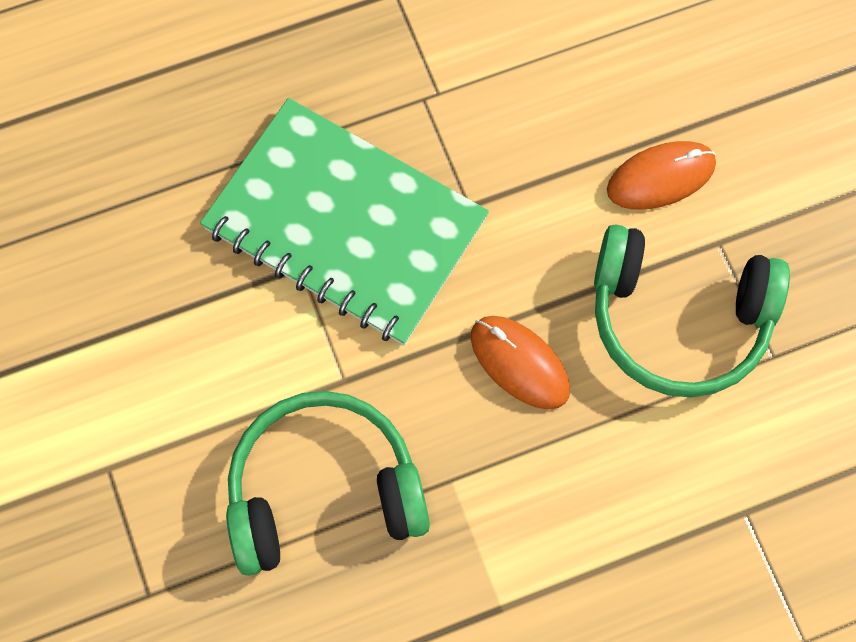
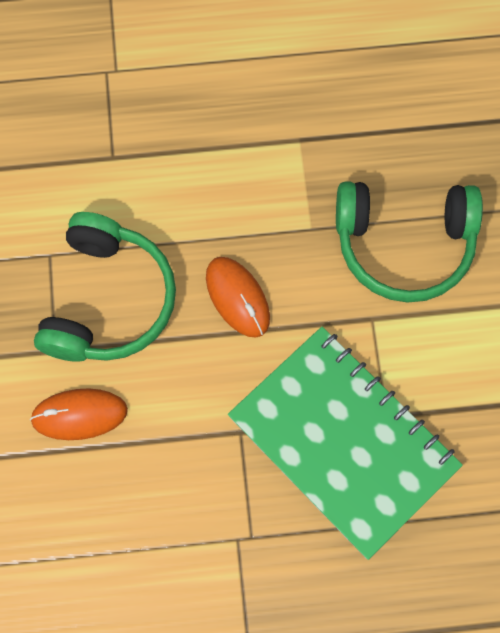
camera: 165 degrees left, 0 degrees up
(678, 318) = (108, 300): green headphones -> green headphones turned 75 degrees clockwise

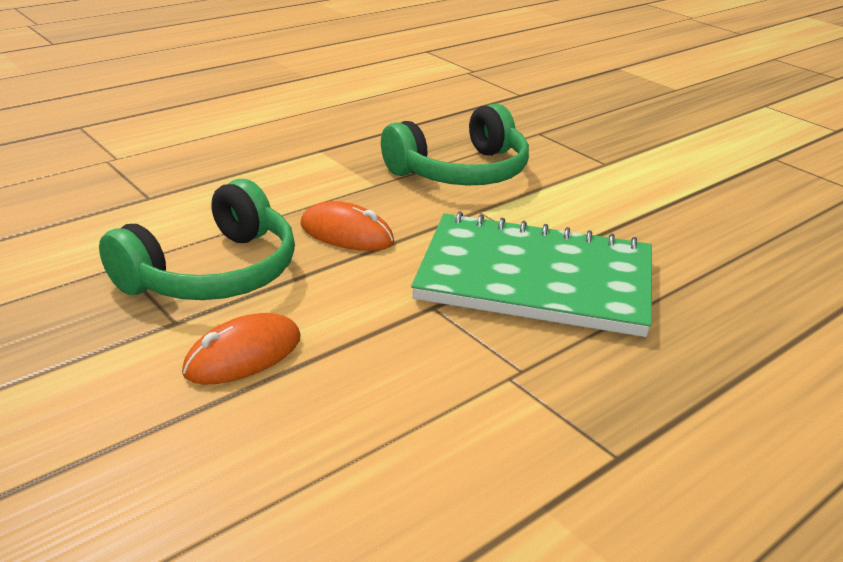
camera: 35 degrees left, 40 degrees down
(108, 300) = (212, 272): green headphones -> green headphones turned 60 degrees clockwise

